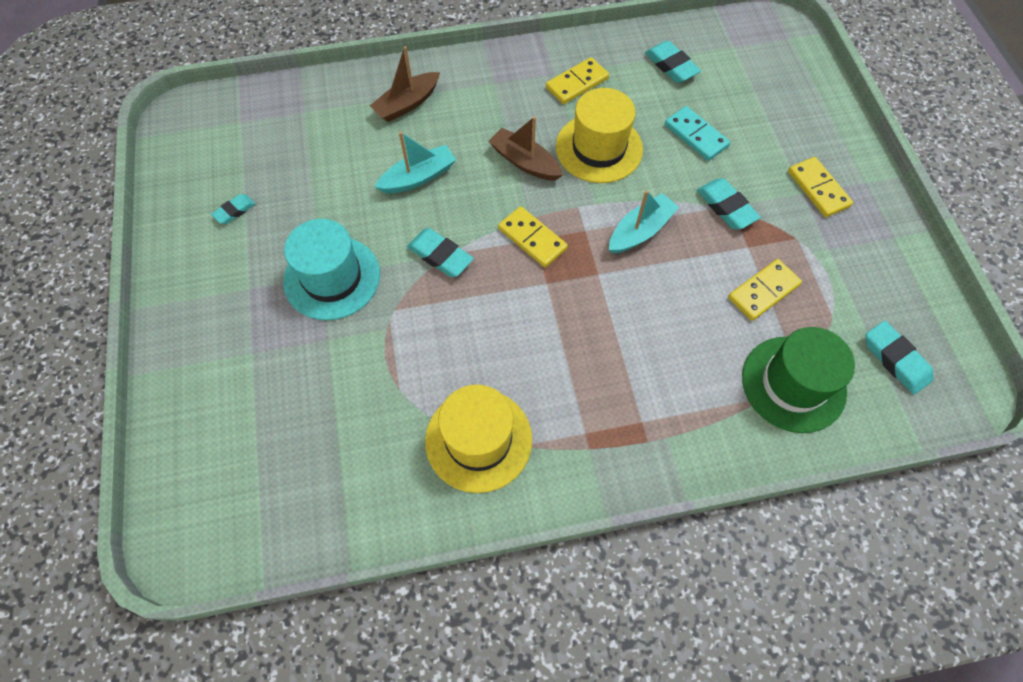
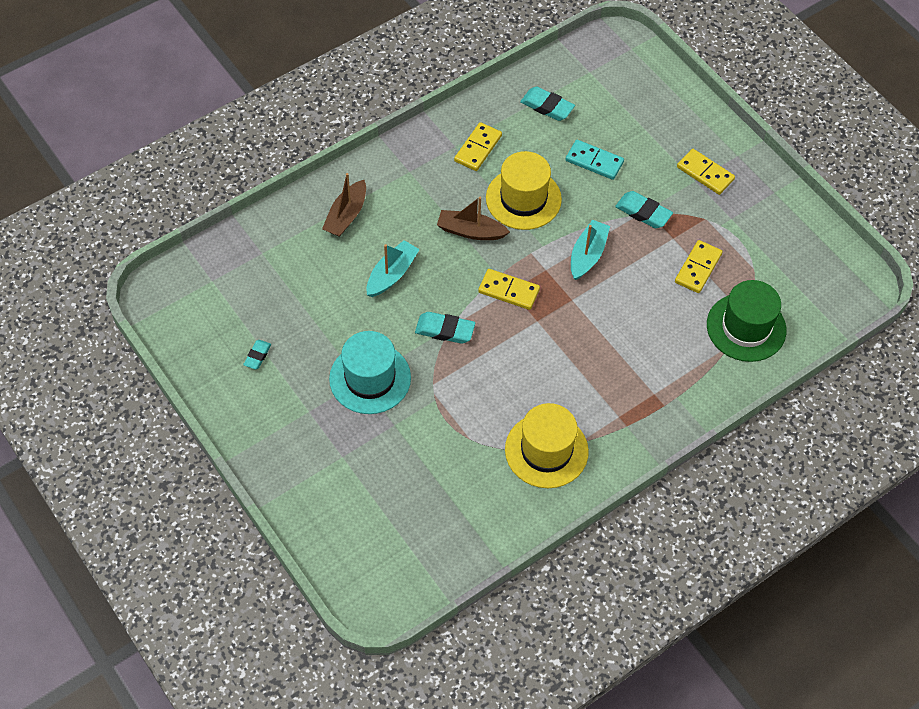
camera: 25 degrees left, 5 degrees down
(895, 359) = (808, 284): turquoise eraser -> none

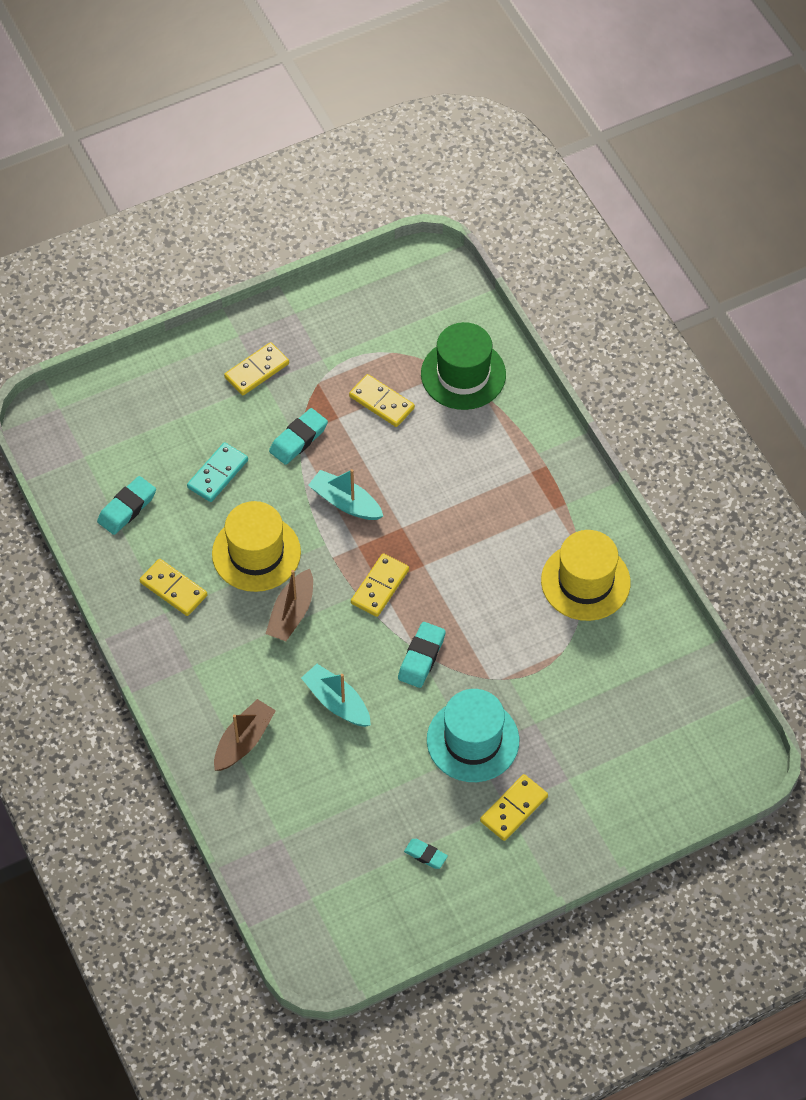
camera: 80 degrees left, 0 degrees up
(308, 417) = (514, 809): none -> yellow domino
(346, 215) = (244, 741): brown boat -> brown boat turned 90 degrees counterclockwise

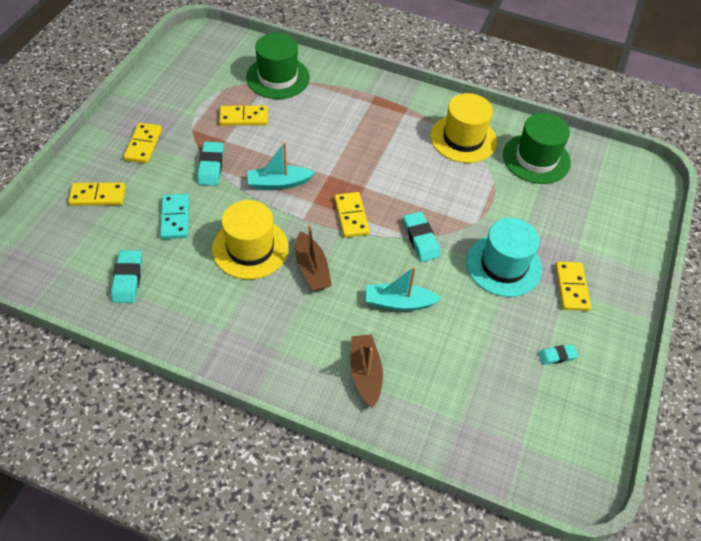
camera: 45 degrees left, 5 degrees down
(173, 589) = (214, 309): yellow domino -> yellow domino (98, 196)
(639, 658) = (536, 159): none -> green hat

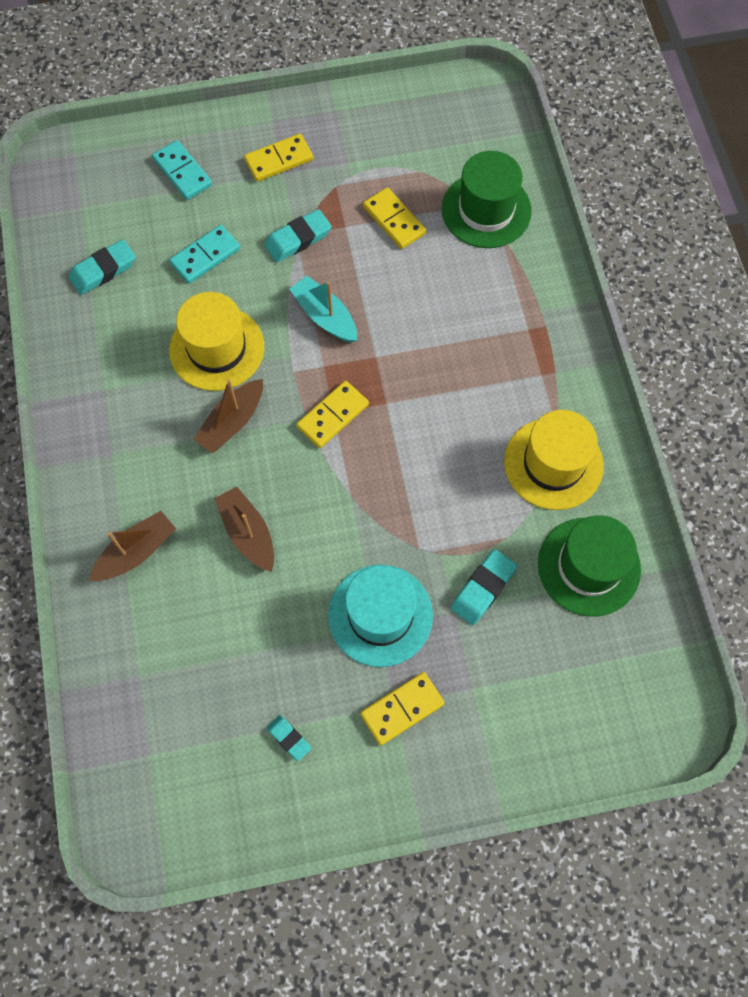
camera: 60 degrees right, 15 degrees up
(98, 196) = (182, 172): yellow domino -> turquoise domino
(399, 302) = (248, 533): turquoise boat -> brown boat
(420, 239) = (353, 505): turquoise eraser -> turquoise eraser (483, 589)

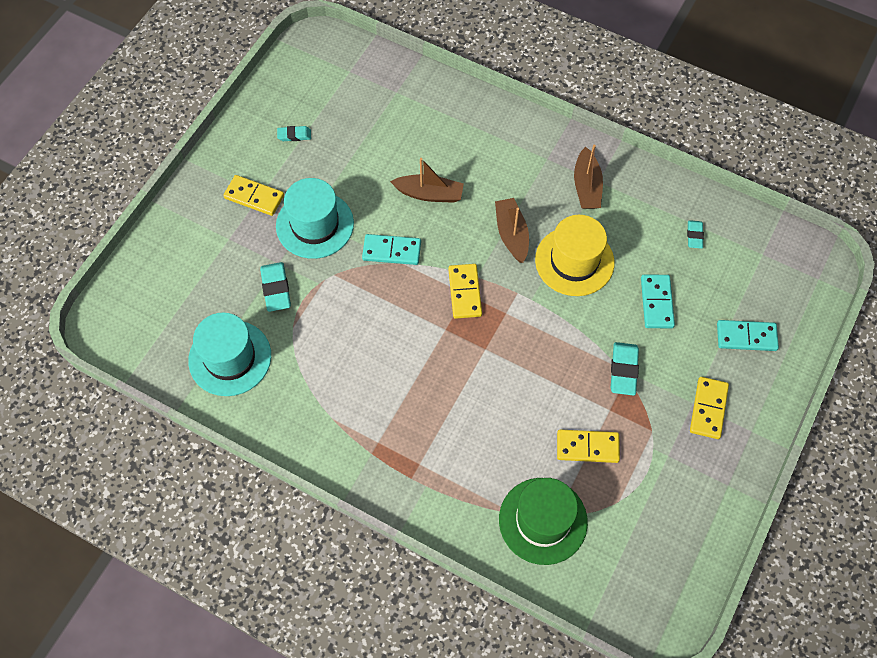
camera: 130 degrees right, 5 degrees down
(103, 270) = (694, 236): turquoise eraser -> turquoise eraser, size x0.62
(136, 552) = (470, 133): brown boat -> brown boat (586, 186)
(325, 316) = (544, 341): turquoise boat -> none
(345, 515) = (391, 251): none -> turquoise domino
(402, 709) = (254, 197): yellow domino -> yellow domino turned 75 degrees counterclockwise
(553, 463) = (311, 395): yellow hat -> none
(589, 566) = (230, 358): green hat -> turquoise hat

